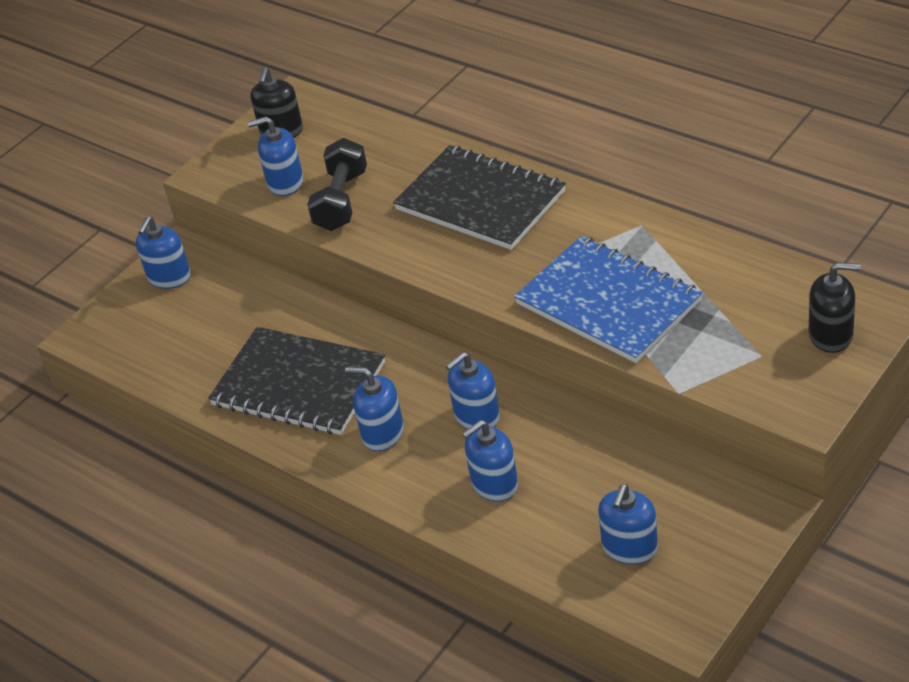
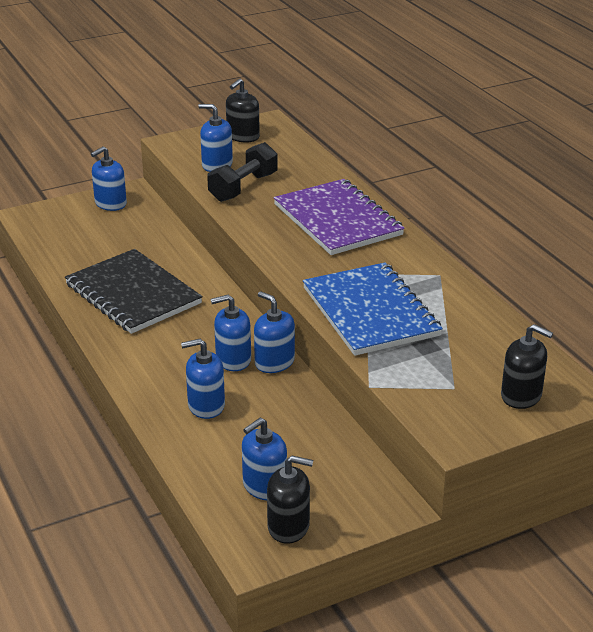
camera: 20 degrees right, 10 degrees down
(382, 433) = (160, 344): blue soap dispenser -> blue soap dispenser (274, 362)
(480, 201) = (337, 220): black notebook -> purple notebook
(689, 580) = (288, 527): none -> black soap dispenser

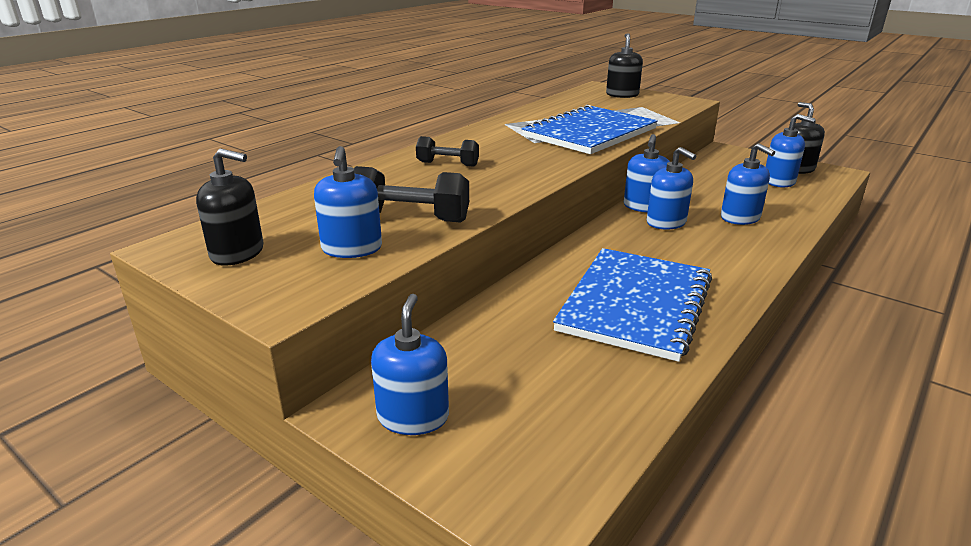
camera: 115 degrees left, 5 degrees down
(110, 204) = (413, 417): blue soap dispenser -> blue soap dispenser turned 105 degrees counterclockwise
(133, 294) = (635, 304): black notebook -> blue notebook
(337, 220) = (447, 164): purple notebook -> black dumbbell

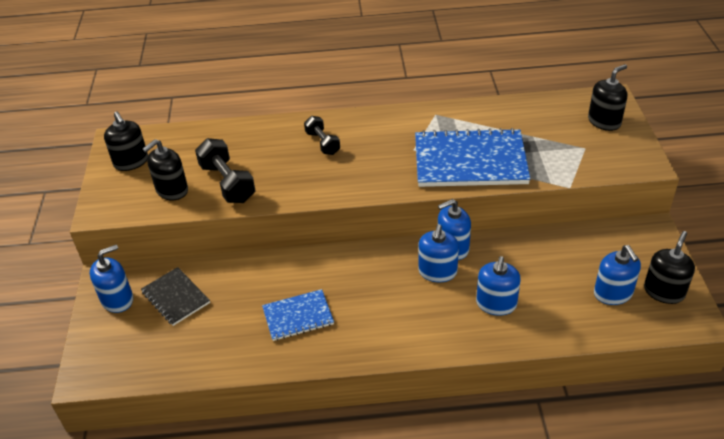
camera: 50 degrees right, 15 degrees up
(352, 248) = (172, 190): blue soap dispenser -> black soap dispenser
(485, 367) = (176, 297): none -> black notebook
(635, 304) = (298, 316): blue notebook -> blue notebook, size x0.53

